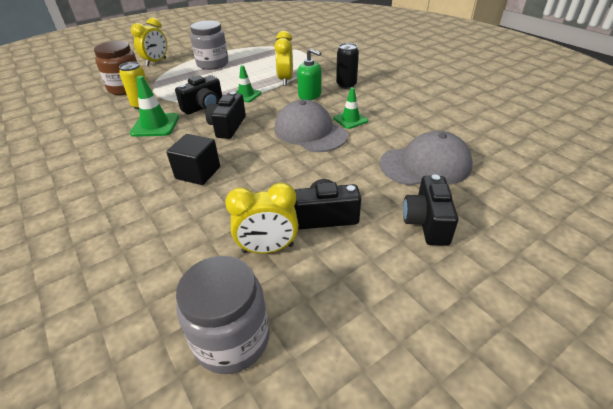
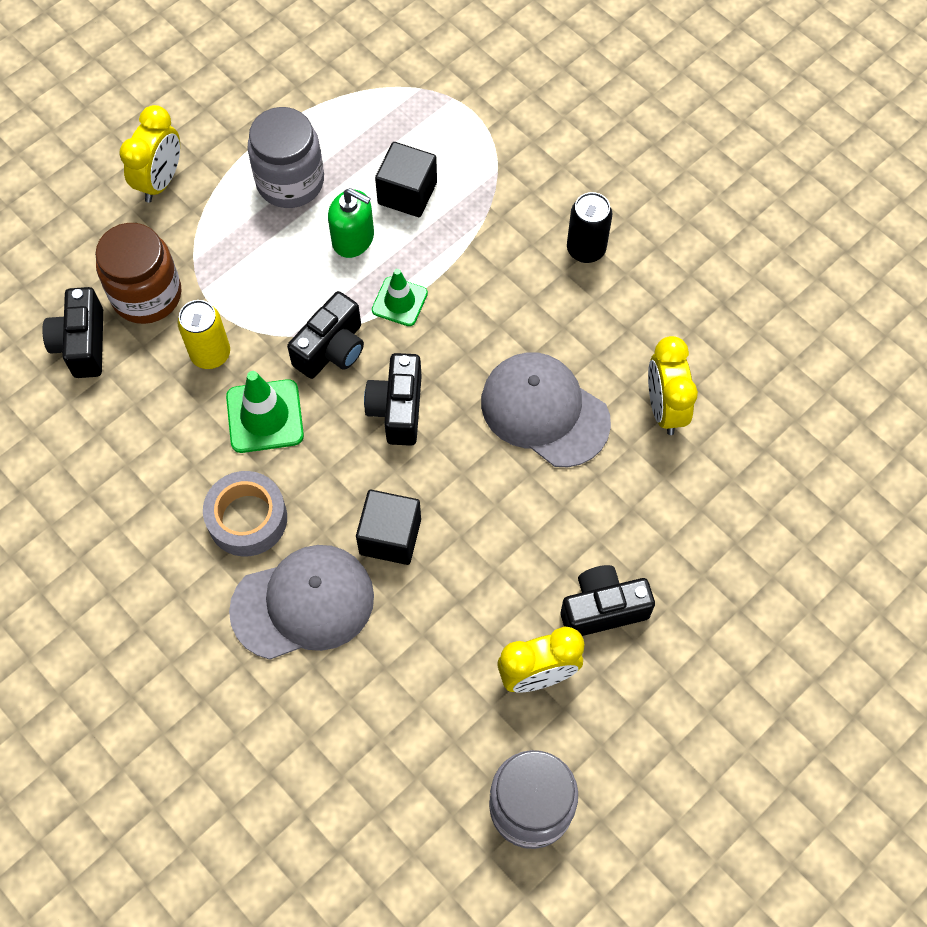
camera: 10 degrees left, 25 degrees up
(119, 160) = (247, 519): none -> grey tape
(264, 68) = (407, 193): none -> black cube
(285, 80) = (463, 239): yellow clock -> yellow clock (664, 408)
(310, 95) = (522, 292): green soap dispenser -> green soap dispenser (353, 239)
(350, 119) = (608, 368): green traffic cone -> none
(425, 165) = (736, 481): grey cap -> grey cap (303, 603)
(427, 223) = (738, 604): black camera -> black camera (82, 344)

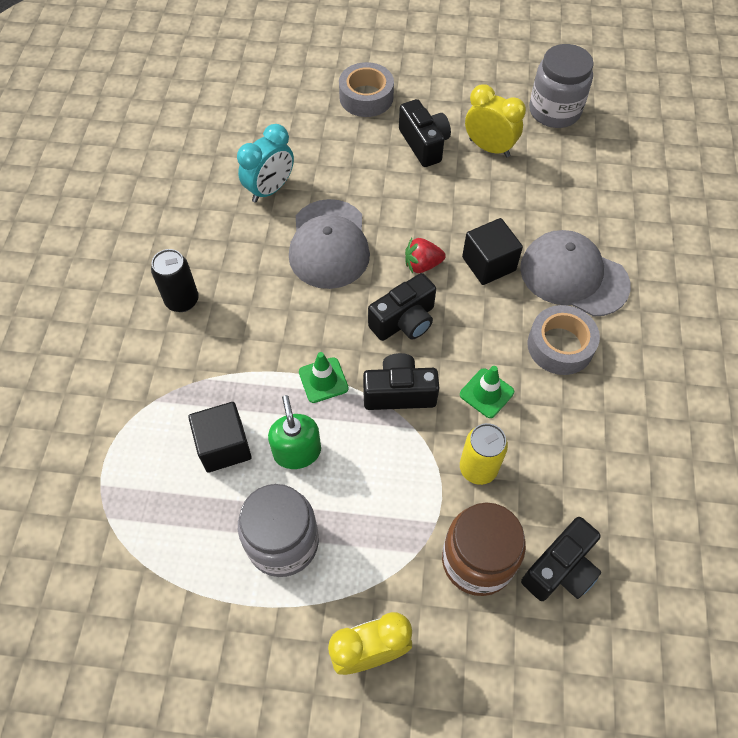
camera: 130 degrees left, 5 degrees down
(265, 416) = (486, 393): green traffic cone -> green traffic cone, size x0.66
(444, 475) = (422, 265): none -> red strawberry
(602, 609) = (424, 144): black camera -> black camera turned 150 degrees counterclockwise
(664, 408) = (270, 189): yellow clock -> turquoise clock
(730, 606) = (366, 97): none -> grey tape

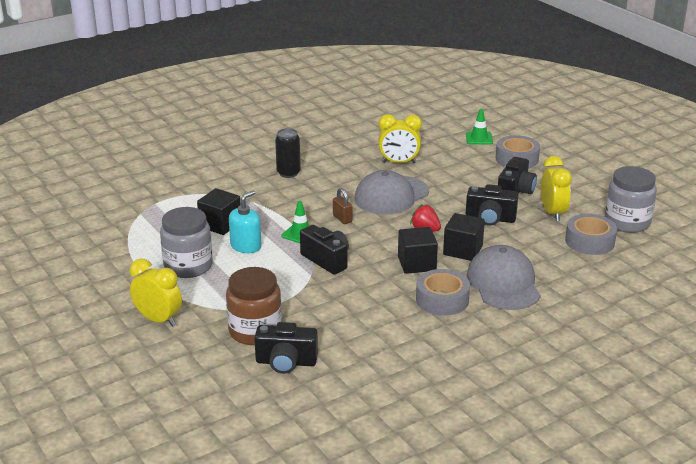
camera: 50 degrees right, 30 degrees down
(270, 189) = (399, 162): turquoise clock -> yellow clock
(297, 451) = (246, 246): green soap dispenser -> turquoise soap dispenser
(331, 320) = (342, 219): none -> brown padlock
(404, 321) = (377, 241): black camera -> black camera (490, 219)
(478, 319) = (416, 264): none -> black cube
(478, 468) = (314, 306): yellow can -> none
(486, 393) = (369, 288): green traffic cone -> green traffic cone (479, 138)
(561, 160) = (589, 241): none -> grey tape

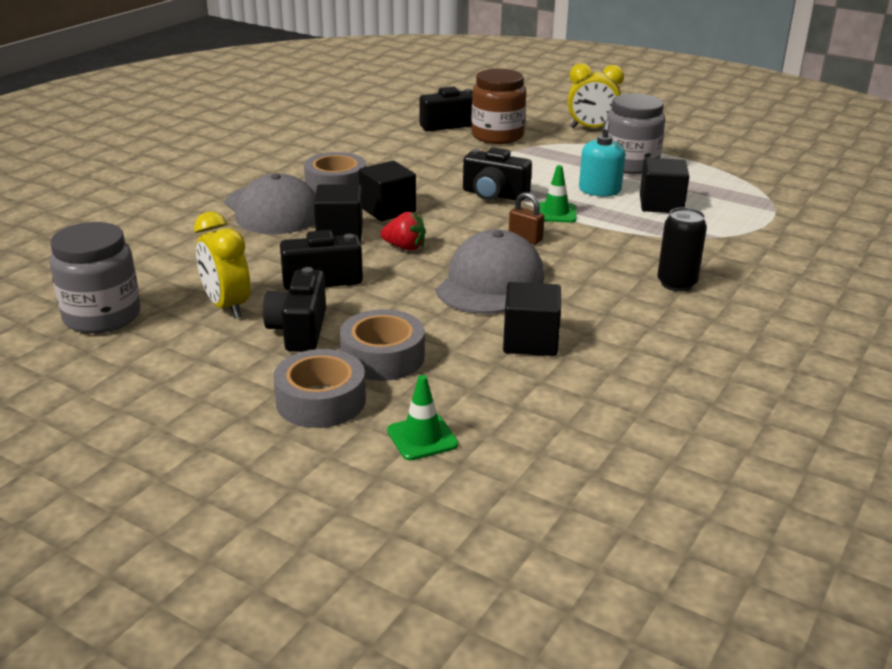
camera: 155 degrees right, 0 degrees up
(399, 162) = (530, 341): yellow clock -> black cube
(589, 241) = (164, 276): grey tape -> grey tape (382, 357)

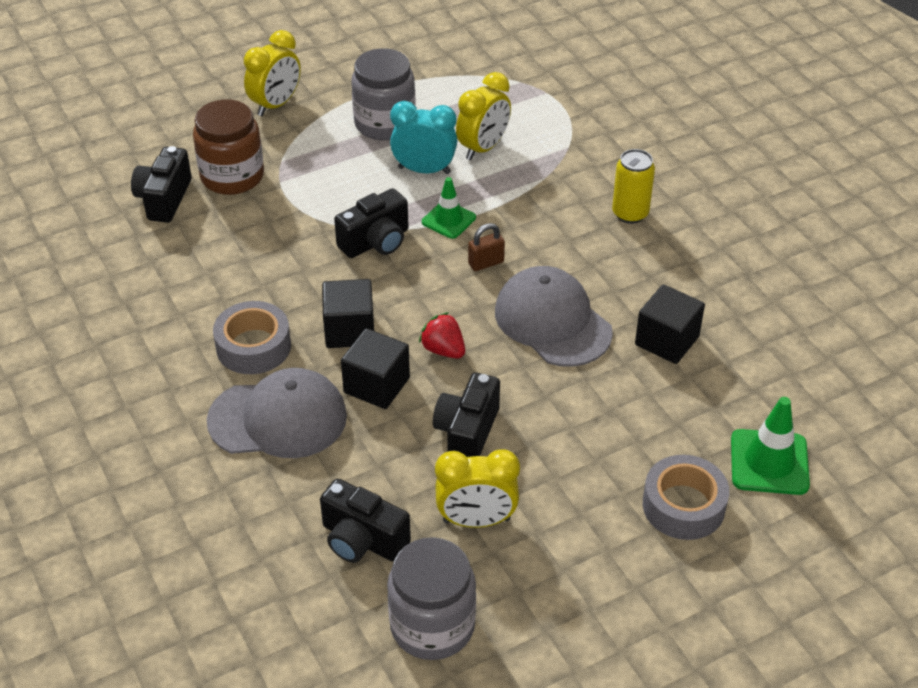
camera: 60 degrees left, 15 degrees up
(299, 330) = (557, 481): black camera -> black camera (362, 540)
(382, 357) = (637, 441): grey tape -> none
(405, 247) = (443, 350): red strawberry -> red strawberry turned 90 degrees counterclockwise
(422, 437) = (769, 462): green traffic cone -> green traffic cone, size x1.50
(599, 190) = (424, 170): turquoise soap dispenser -> turquoise clock
(661, 204) = (483, 148): black cube -> yellow clock
(676, 283) = (630, 214): black can -> yellow can

